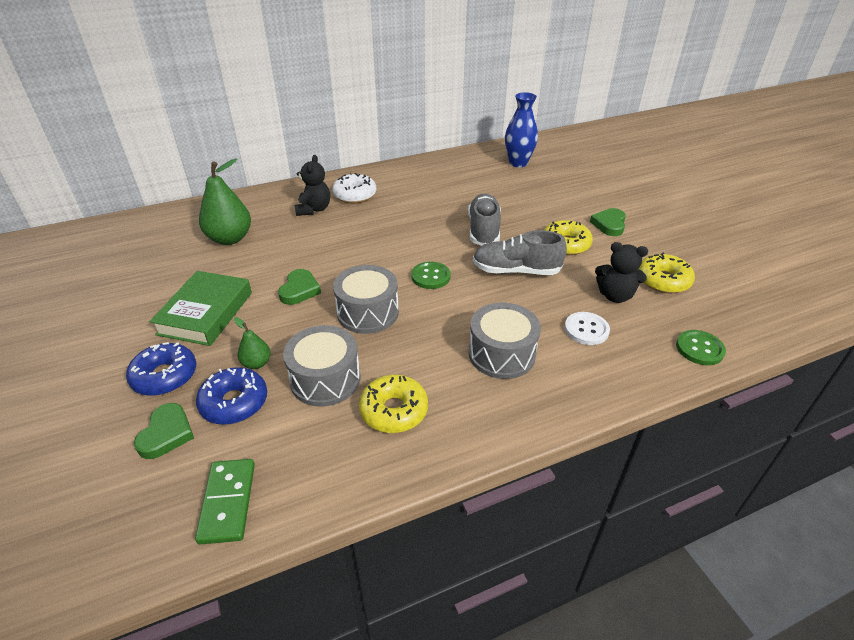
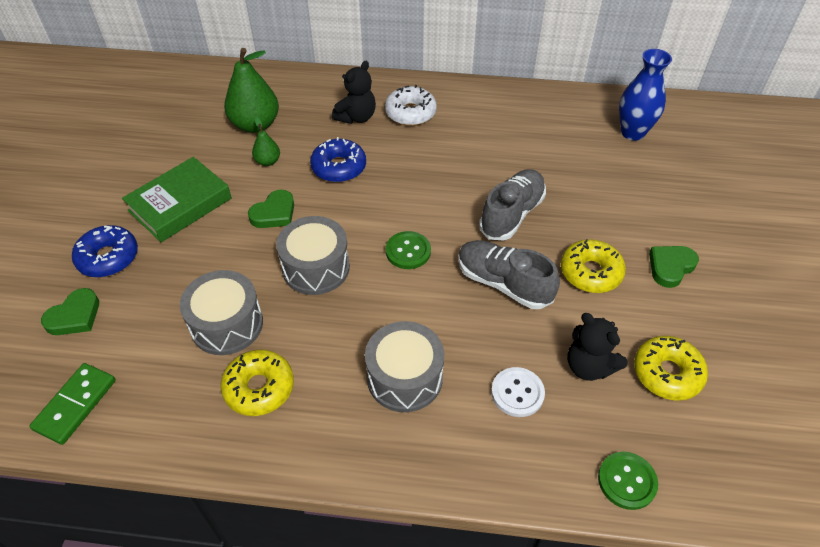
camera: 30 degrees right, 10 degrees up
(234, 403) = (141, 311): blue donut -> blue donut (339, 167)
(256, 363) = (184, 279): green pear -> green pear (268, 161)

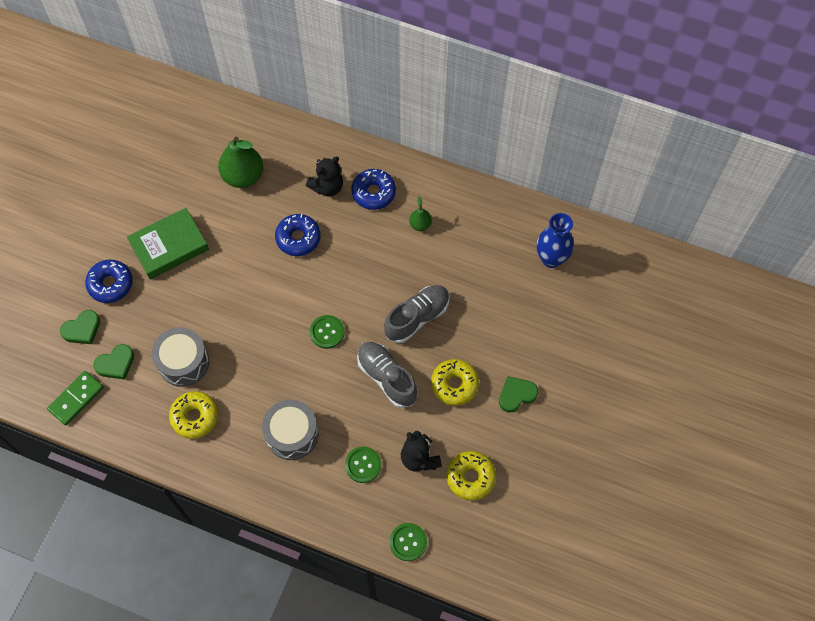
camera: 15 degrees right, 15 degrees up
(268, 161) = (244, 218): green pear -> green pear (420, 224)
(274, 213) = (237, 272): green heart -> green heart (116, 364)
(316, 268) = (256, 330): grey drum -> none
(410, 113) = (373, 193): white donut -> blue donut
(517, 393) = (363, 465): white button -> green button

